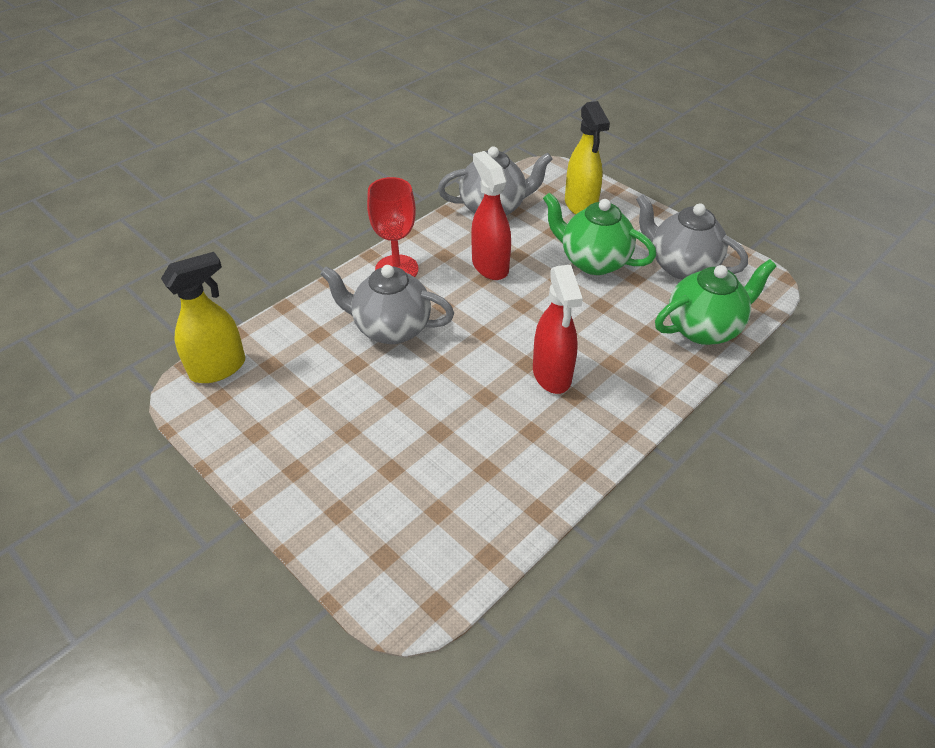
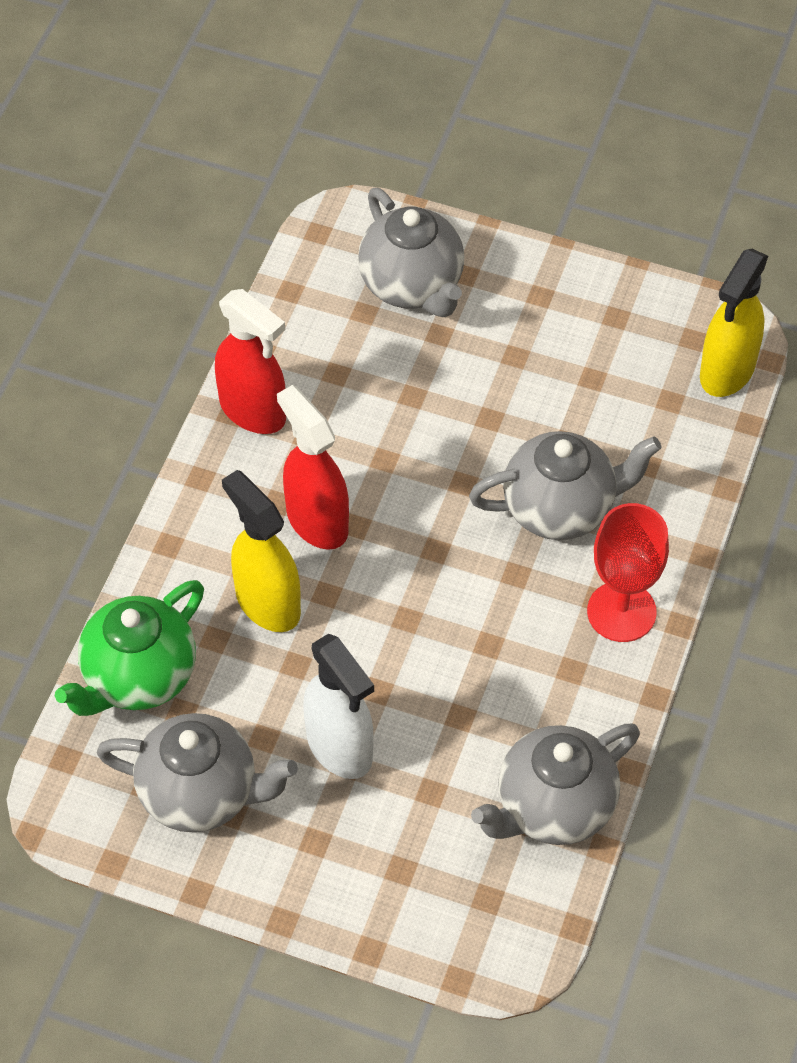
camera: 155 degrees right, 10 degrees up
(385, 518) = (412, 285): none -> grey teapot
(490, 266) = (491, 674): red spray bottle -> red spray bottle (253, 411)
(580, 205) = (412, 877): yellow spray bottle -> yellow spray bottle (267, 603)
(593, 261) = (340, 748): green teapot -> white spray bottle

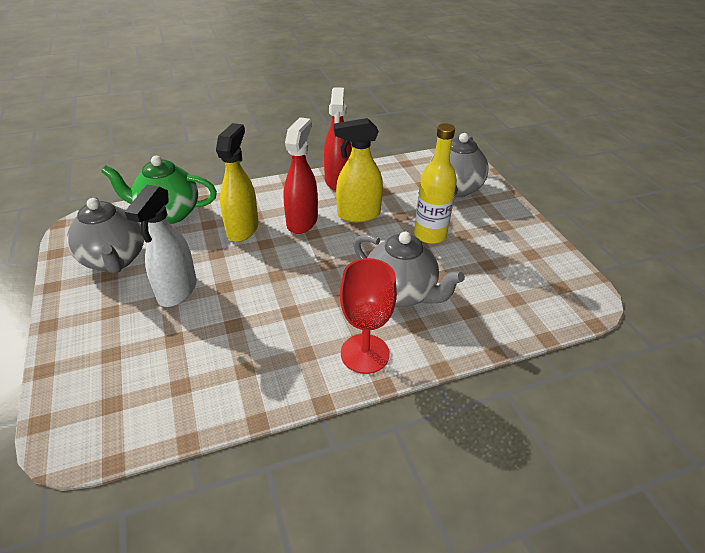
camera: 50 degrees right, 15 degrees down
(482, 394) = (430, 235): none -> yellow bottle
(553, 807) = (201, 399): grey teapot -> none
(727, 371) = (563, 310): yellow spray bottle -> yellow spray bottle (358, 214)

